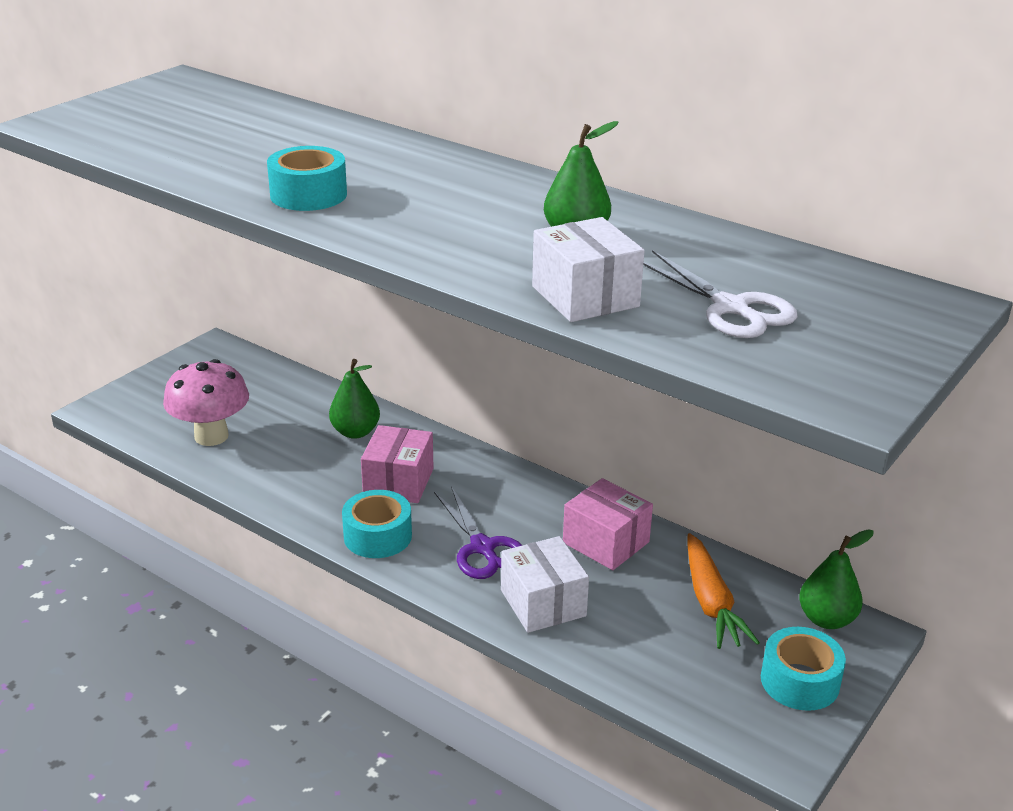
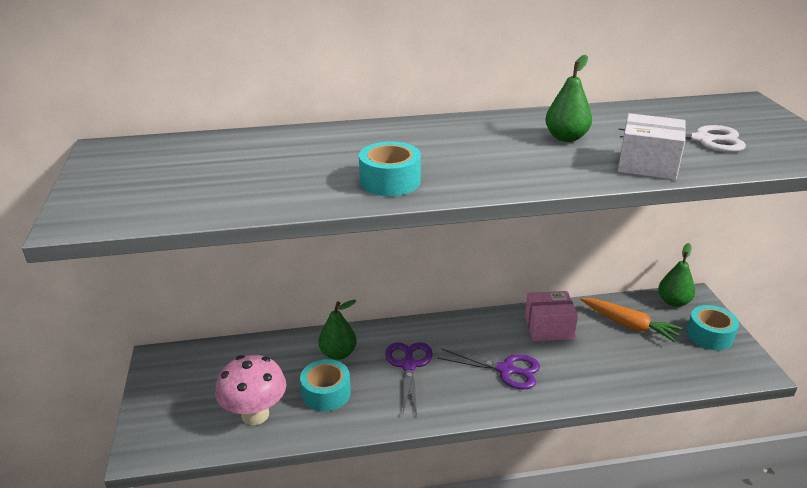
camera: 45 degrees left, 0 degrees up
(377, 536) = (449, 402): turquoise tape -> turquoise tape (326, 393)
(398, 482) = (409, 365): pink box -> purple scissors
(543, 603) = (575, 377): white box -> none

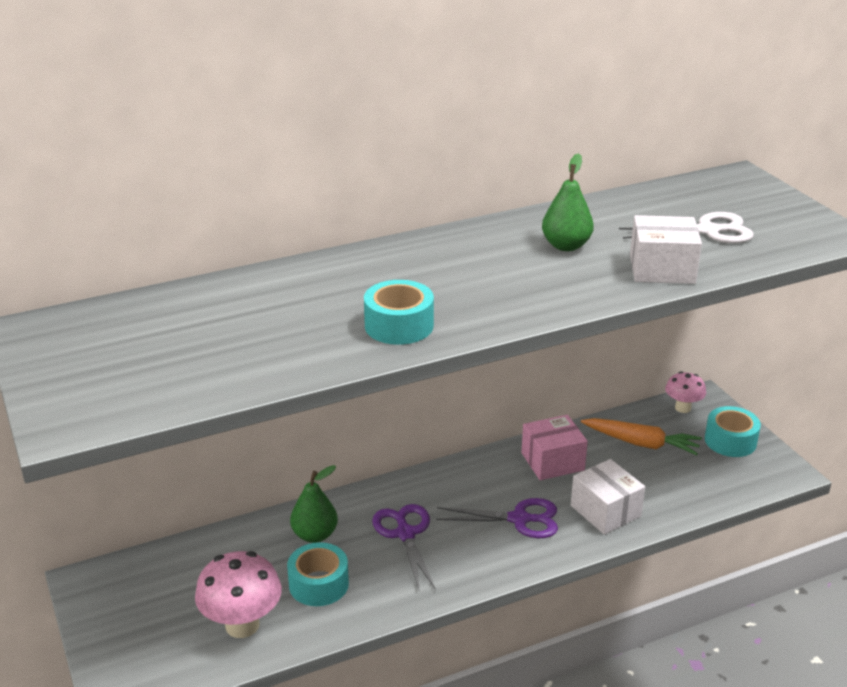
camera: 15 degrees left, 0 degrees up
(582, 376) = (605, 511): none -> white box
(673, 302) = (683, 408): green pear -> pink mushroom

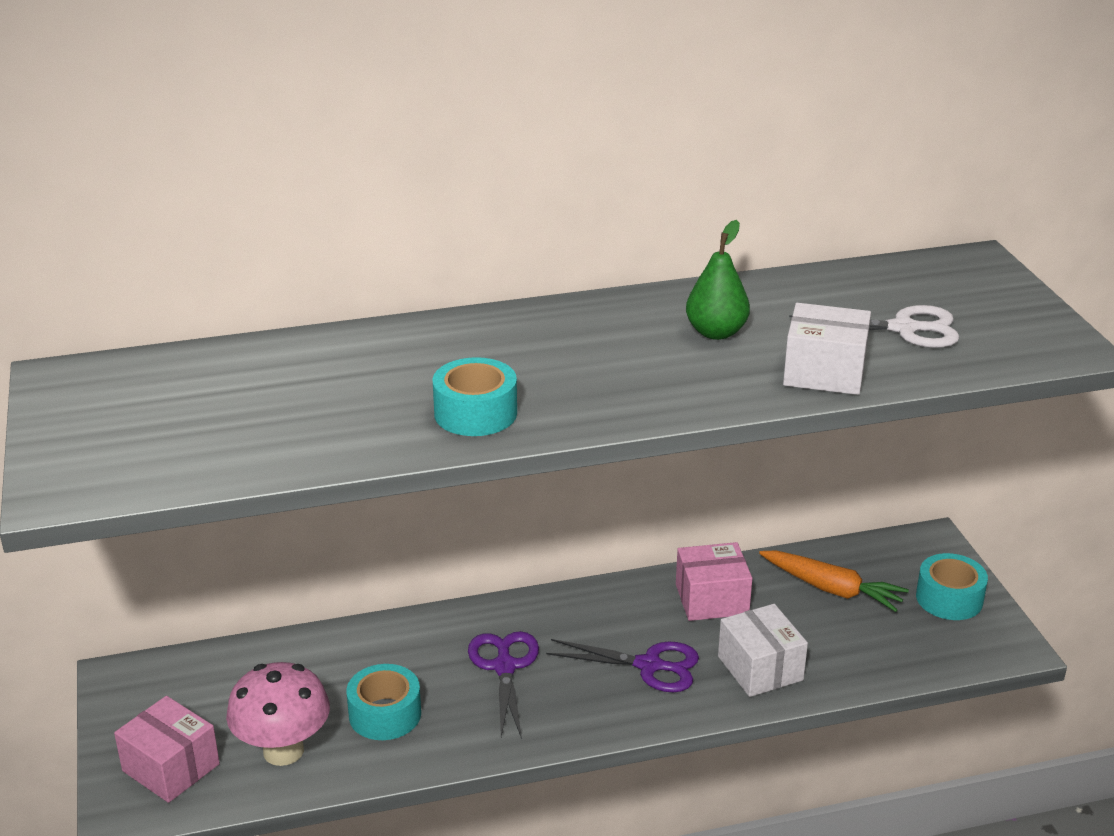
camera: 10 degrees right, 0 degrees up
(150, 651) = (171, 767): none -> pink box
(315, 535) = (396, 655): green pear -> none
(683, 408) = (900, 550): pink mushroom -> none

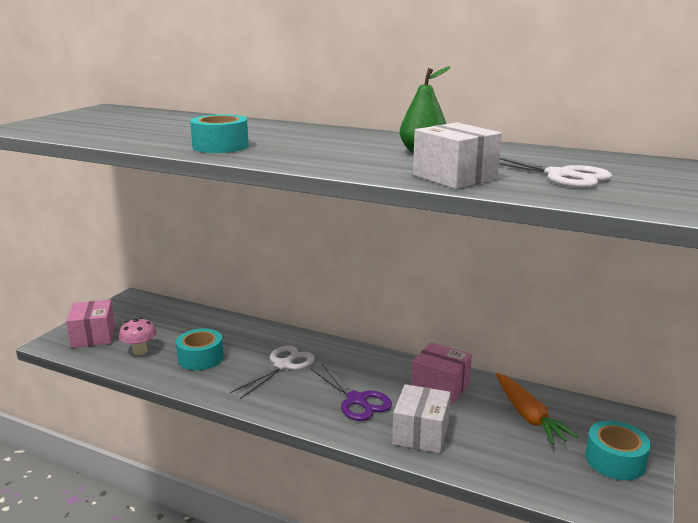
camera: 40 degrees right, 10 degrees down
(283, 751) = (140, 351): pink mushroom -> pink mushroom, size x0.60
(505, 667) = (283, 365): purple scissors -> white scissors

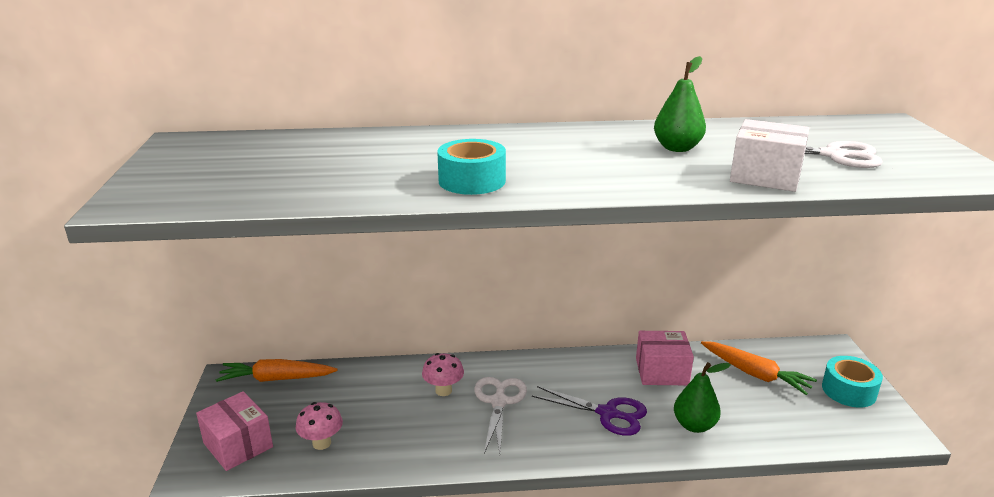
camera: 30 degrees left, 5 degrees up
(157, 307) = (276, 379): none -> orange carrot
(201, 358) = (403, 425): turquoise tape -> none
(253, 346) = (443, 390): none -> pink mushroom
(421, 433) = (694, 425): white box -> green pear

